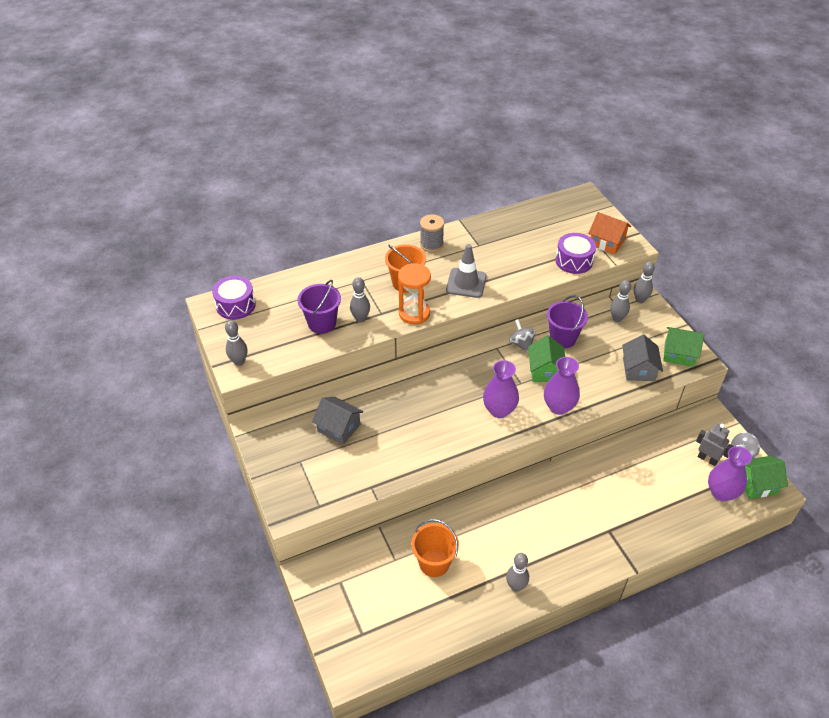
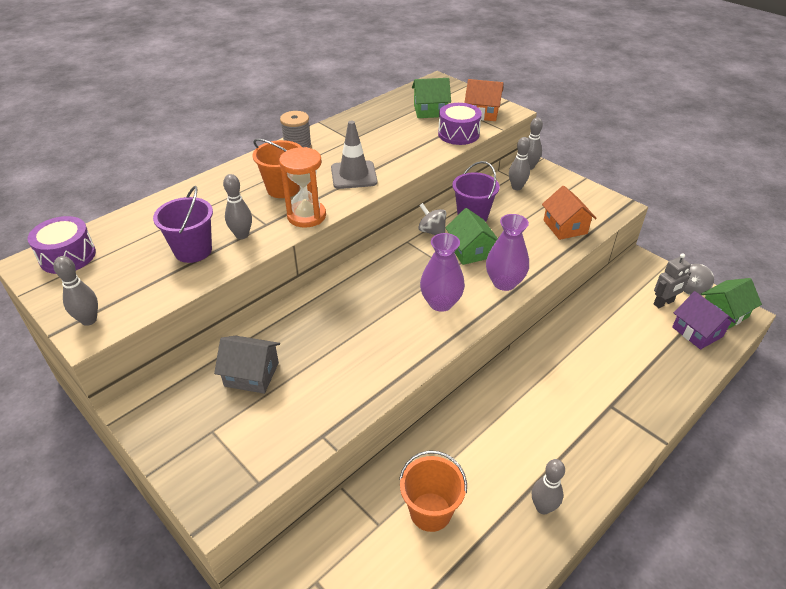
camera: 20 degrees left, 5 degrees down
(638, 369) = (565, 227): grey house -> orange house
(679, 354) = (595, 204): green house -> green house (430, 111)
(707, 459) = (663, 303): grey robot -> grey robot turned 135 degrees clockwise
(721, 493) = (697, 332): purple vase -> purple house

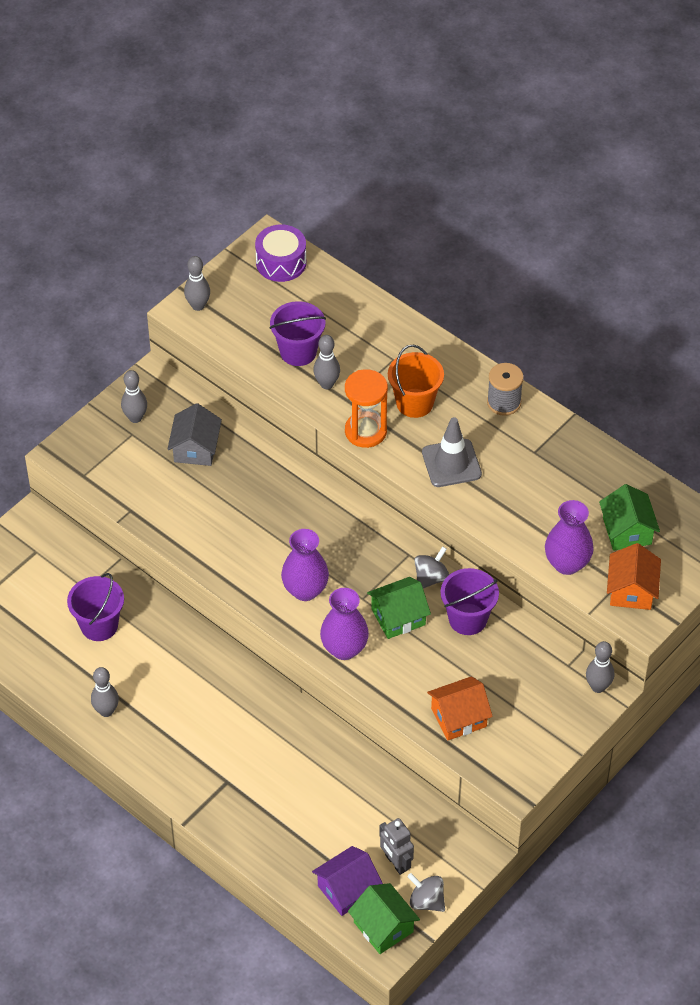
camera: 85 degrees right, 10 degrees up
(430, 512) = (99, 625): orange bucket -> purple bucket
(458, 134) = (567, 564): purple drum -> purple vase
(516, 187) = (542, 669): grey bowling pin -> grey bowling pin (135, 418)

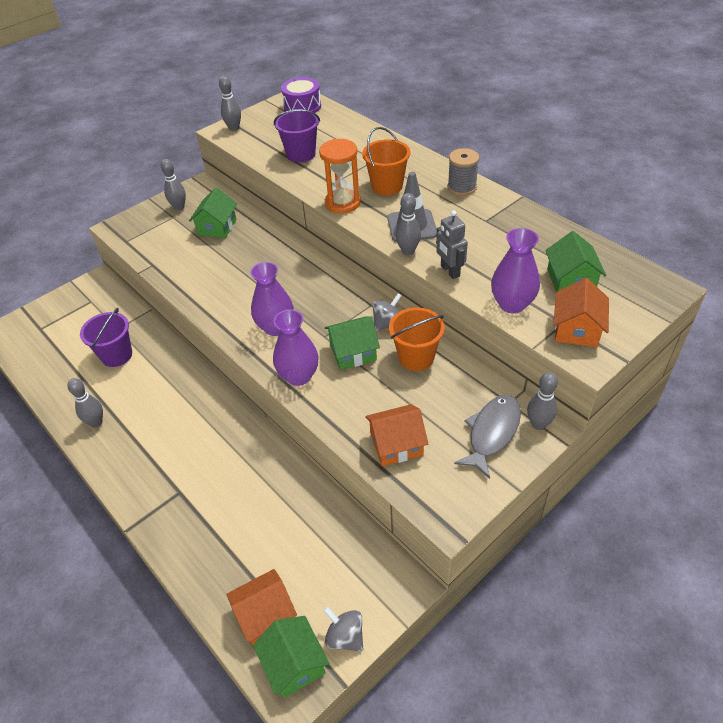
camera: 10 degrees right, 5 degrees down
(195, 448) = (217, 227): grey house -> green house
(326, 384) = (318, 173): grey bowling pin -> grey bowling pin (408, 251)
(347, 889) = (265, 615): purple house -> orange house
(396, 863) = (320, 589): grey robot -> grey robot (450, 271)
(467, 619) = (416, 357): purple bucket -> orange bucket
(552, 699) = (492, 433): none -> grey fish

